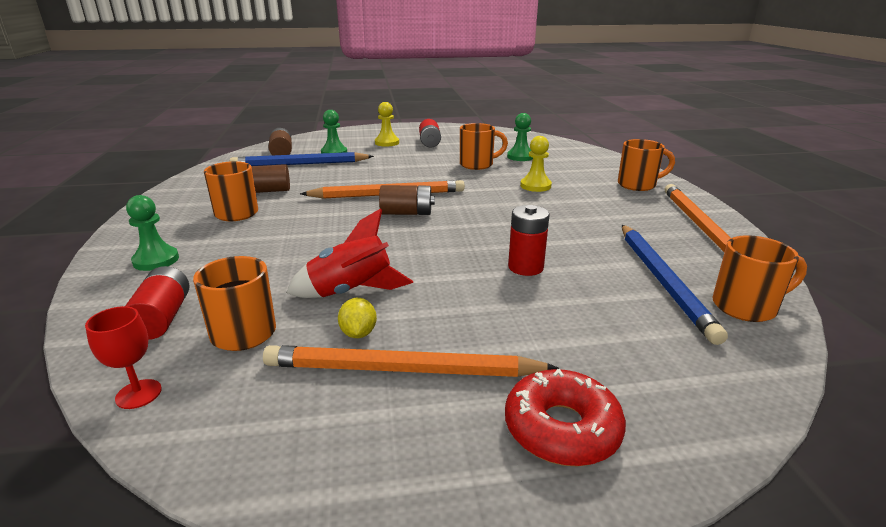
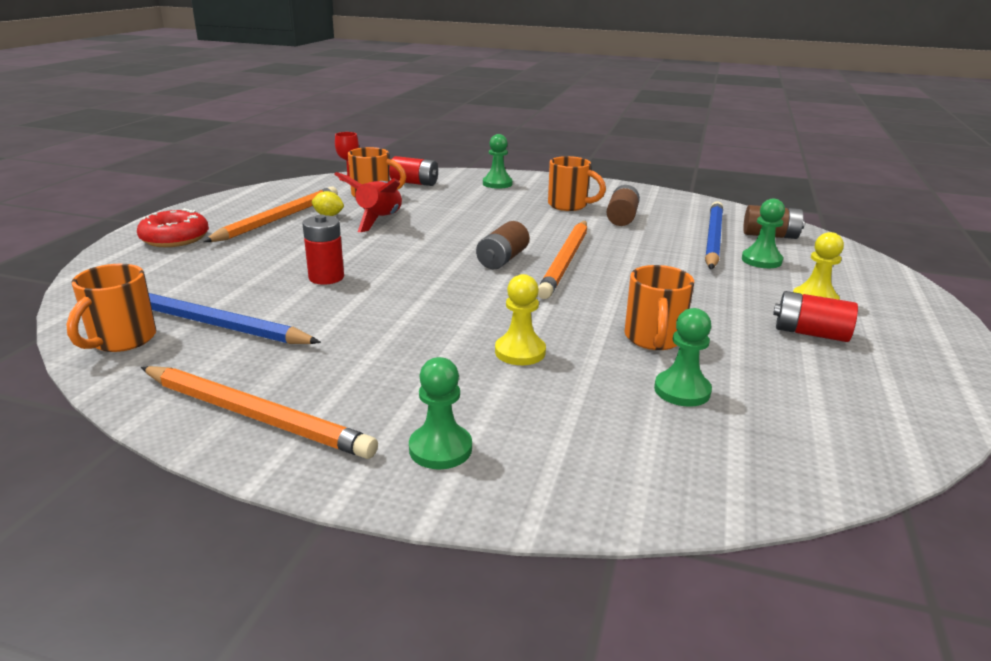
camera: 115 degrees right, 0 degrees up
(638, 185) = (440, 449): orange mug -> green pawn

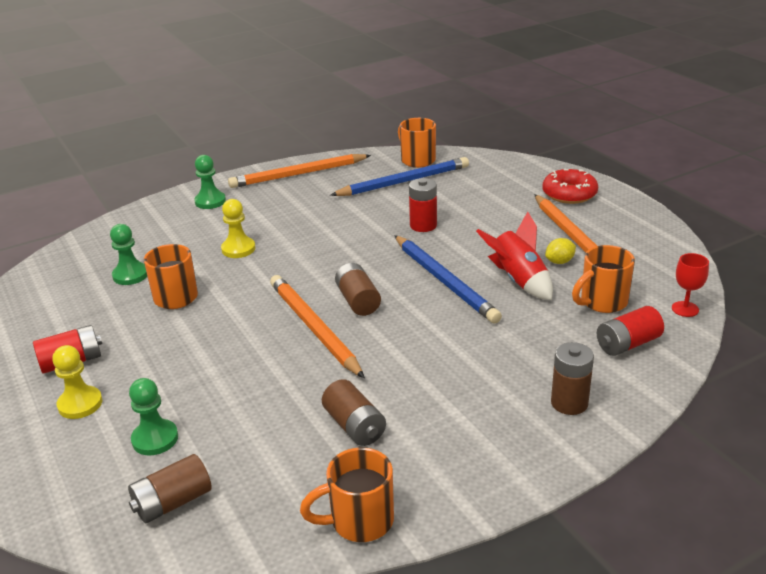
camera: 135 degrees right, 5 degrees up
(497, 184) = (569, 403): green pawn -> brown battery
(569, 205) = (433, 412): orange mug -> orange mug (359, 521)
(713, 239) = (228, 449): blue pencil -> blue pencil (444, 281)

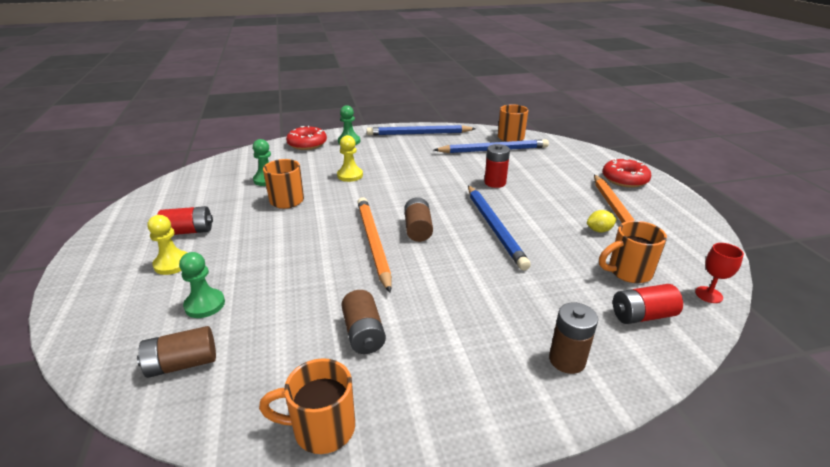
camera: 15 degrees right, 0 degrees up
(154, 215) = (307, 144): none -> red donut
(298, 174) = (419, 133): orange pencil -> blue pencil
(518, 280) = (557, 239): red rocket -> none

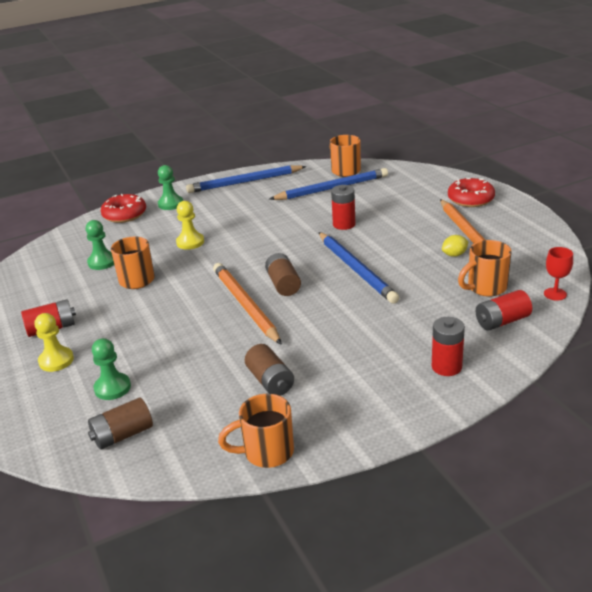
camera: 10 degrees left, 0 degrees up
(567, 360) = (446, 367): brown battery -> red battery

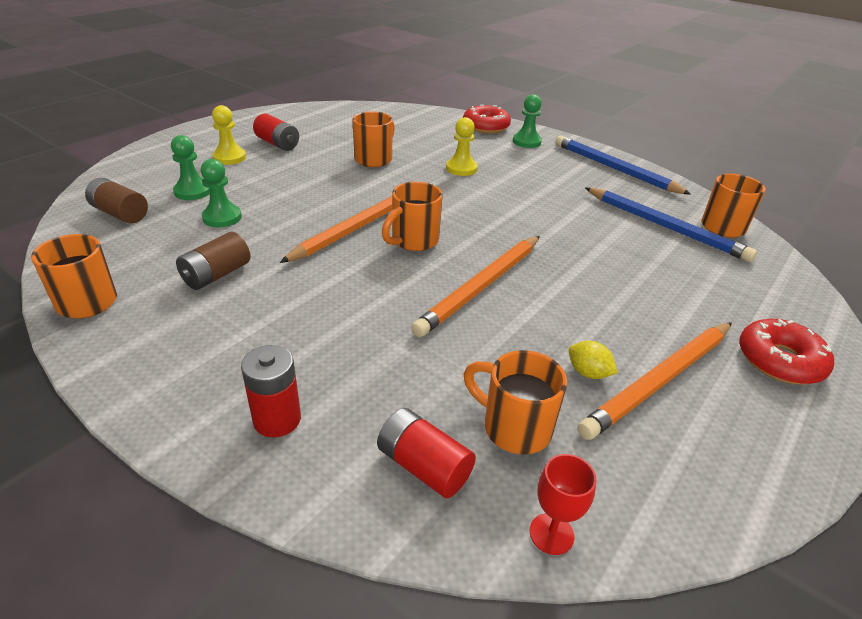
camera: 60 degrees right, 5 degrees up
(102, 262) = (394, 137): green pawn -> green pawn (222, 217)
(283, 284) = (413, 241): brown battery -> orange mug
(344, 224) = (584, 254): red battery -> none
(356, 269) = (481, 286): blue pencil -> orange pencil

